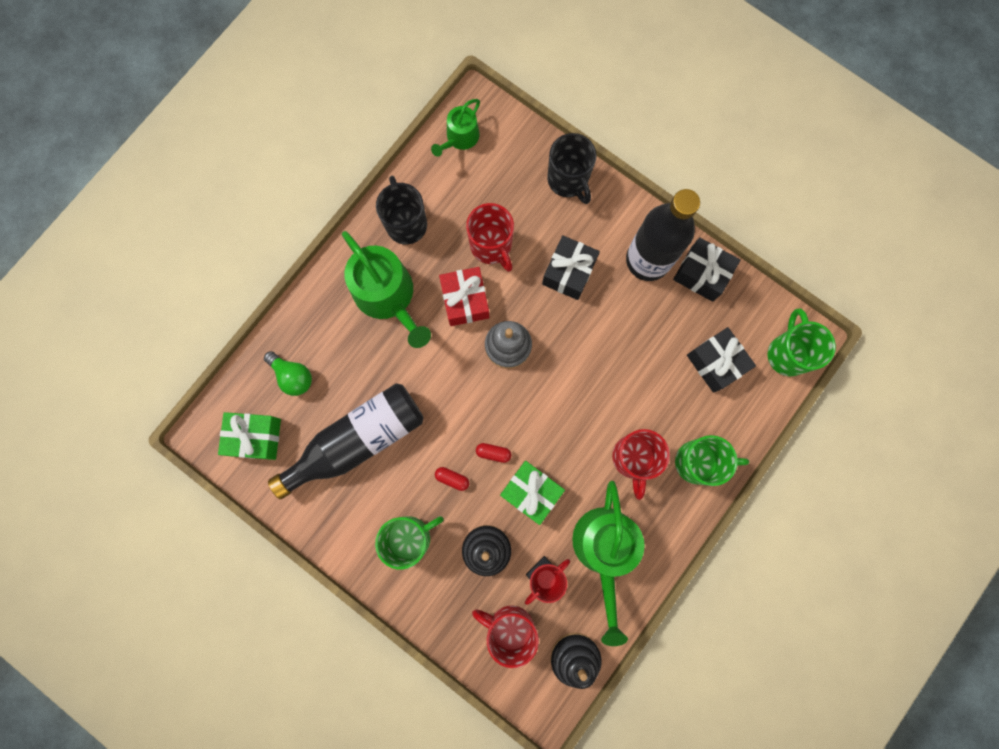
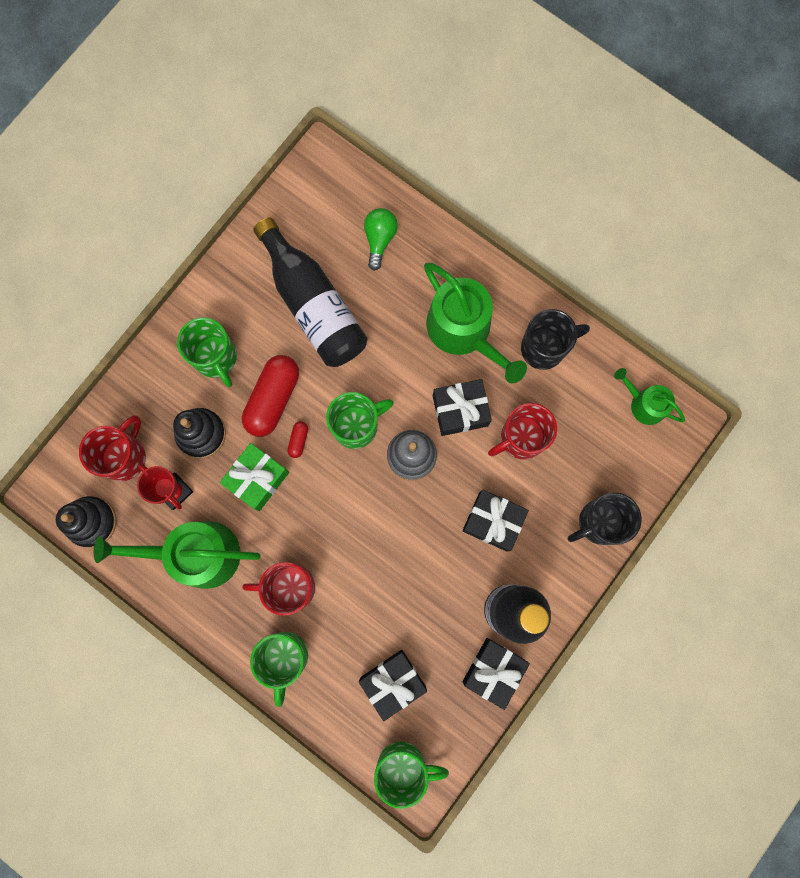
camera: 90 degrees right, 0 degrees up
(255, 437) = (318, 206): green gift -> none
(293, 376) = (379, 239): green light bulb -> green light bulb turned 150 degrees clockwise
(388, 296) = (464, 331): green watering can -> green watering can turned 90 degrees counterclockwise
(452, 478) = (273, 399): red capsule -> red capsule, size x2.31
(465, 300) = (460, 411): red gift -> black gift
(479, 397) = (356, 426): none -> green mug

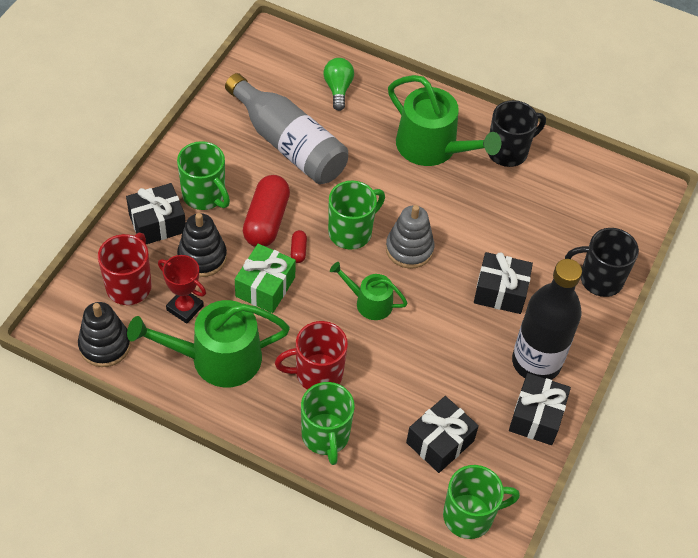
camera: 15 degrees left, 25 degrees down
(313, 305) = (288, 144): black bottle -> grey bottle
(460, 411) = (445, 208): black gift -> black gift (157, 223)
(521, 438) = (507, 222): red mug -> none
(599, 522) = (599, 279): black mug -> black mug turned 45 degrees clockwise
(644, 404) = (611, 182): green watering can -> green watering can (369, 302)

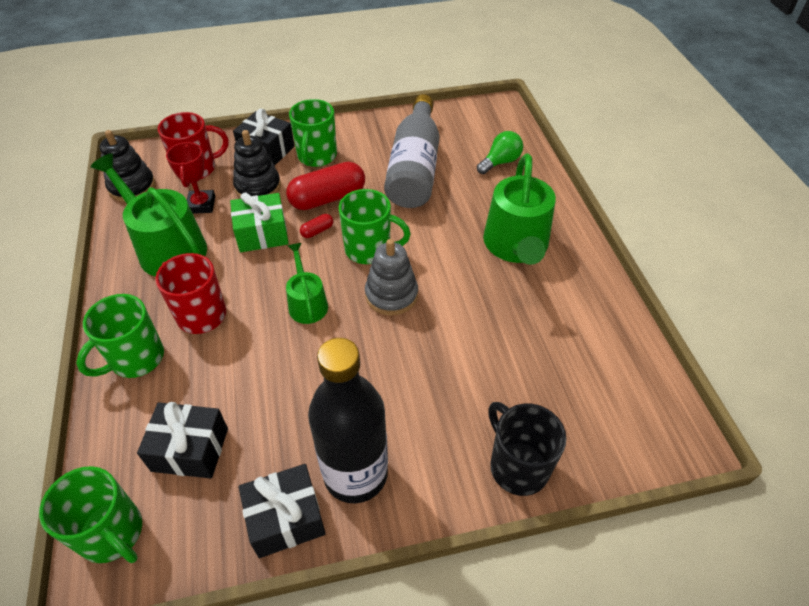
camera: 55 degrees right, 5 degrees down
(500, 292) = (413, 389): black gift -> none
(508, 151) = (578, 297): black mug -> none

